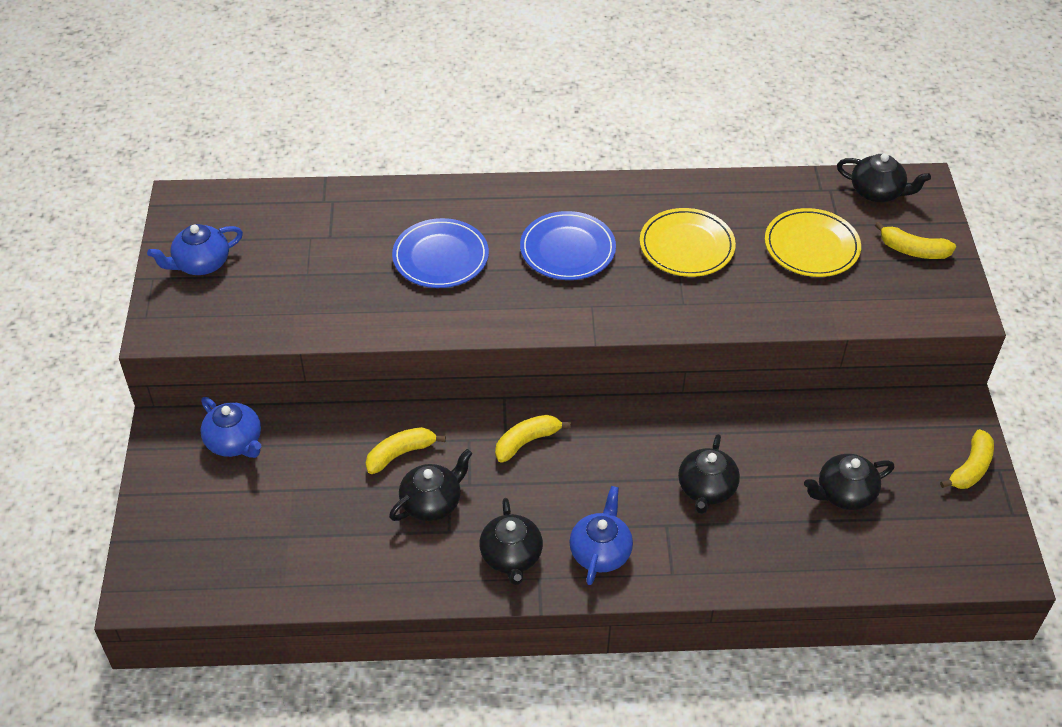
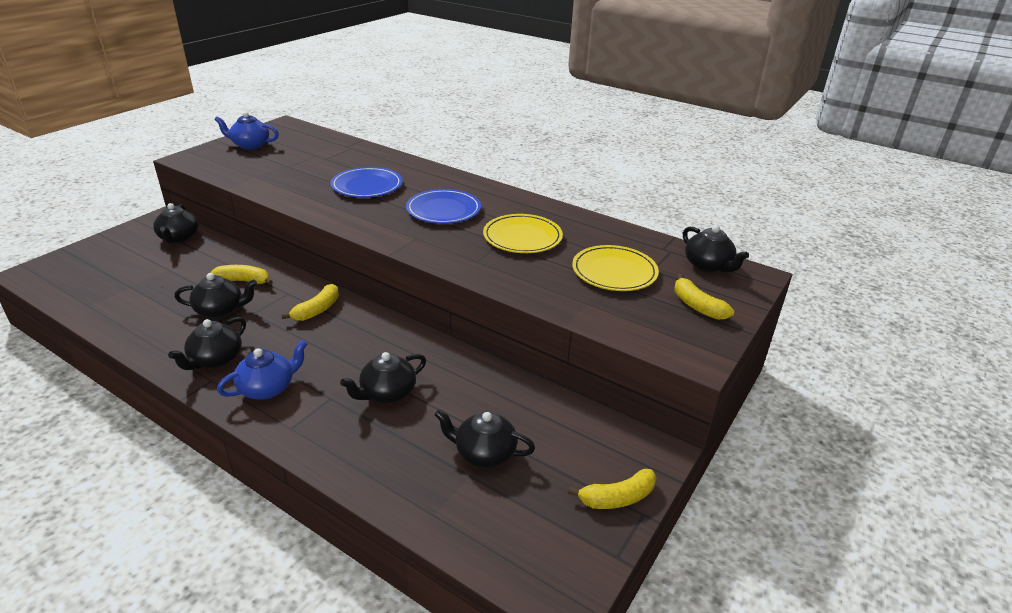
camera: 35 degrees right, 15 degrees down
(235, 442) = (179, 238): blue teapot -> black teapot
(527, 442) = (317, 310): yellow banana -> yellow banana turned 120 degrees clockwise

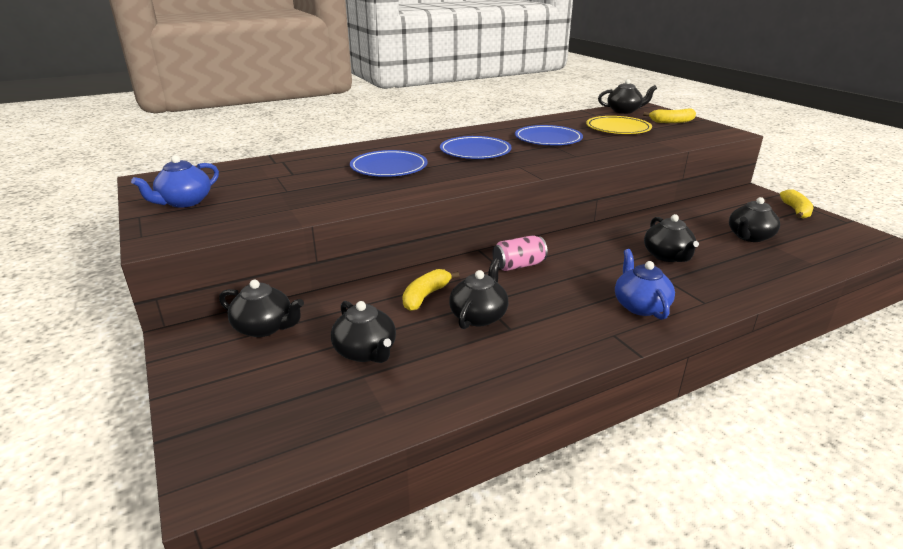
camera: 60 degrees left, 5 degrees down
(215, 360) = (577, 329): black teapot -> black teapot (366, 352)
(317, 310) = (518, 265): yellow banana -> pink can
(522, 237) = (548, 139): yellow plate -> blue plate

